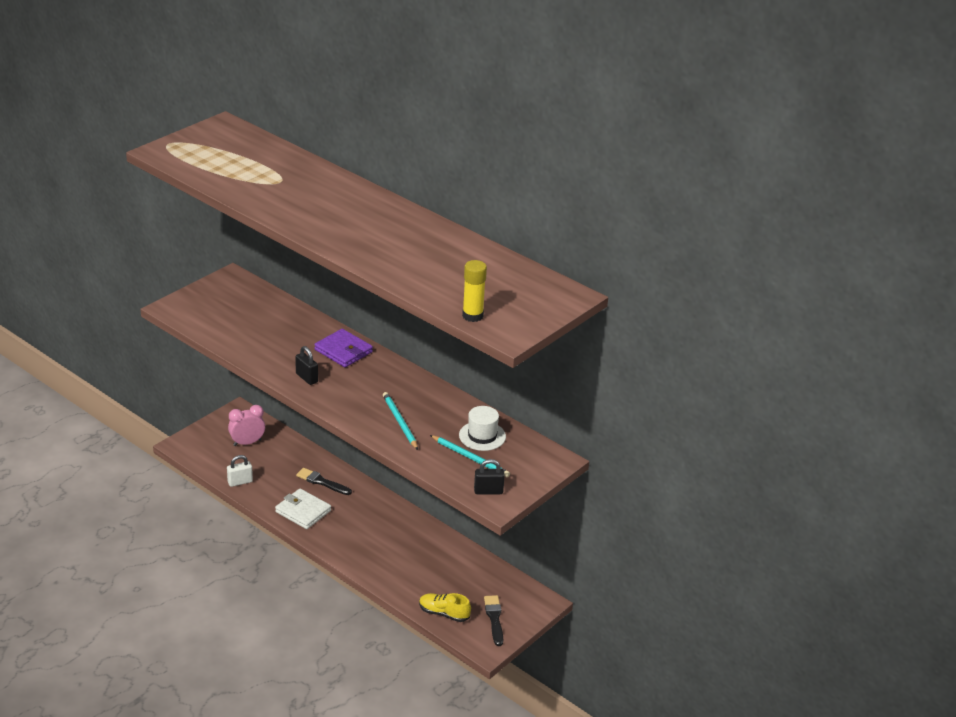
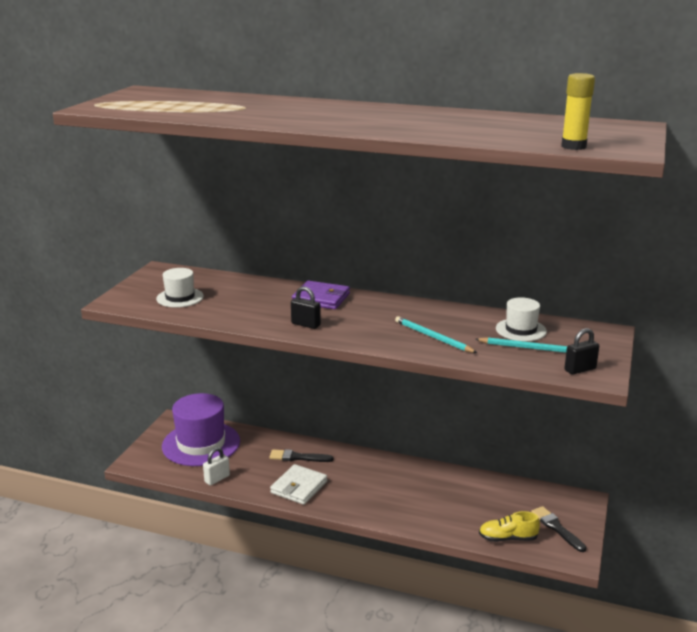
camera: 20 degrees left, 10 degrees down
(226, 317) = (180, 297): none -> white hat
(247, 443) = (201, 444): pink clock -> purple hat
(303, 511) = (299, 487): white wallet -> white wallet turned 75 degrees counterclockwise

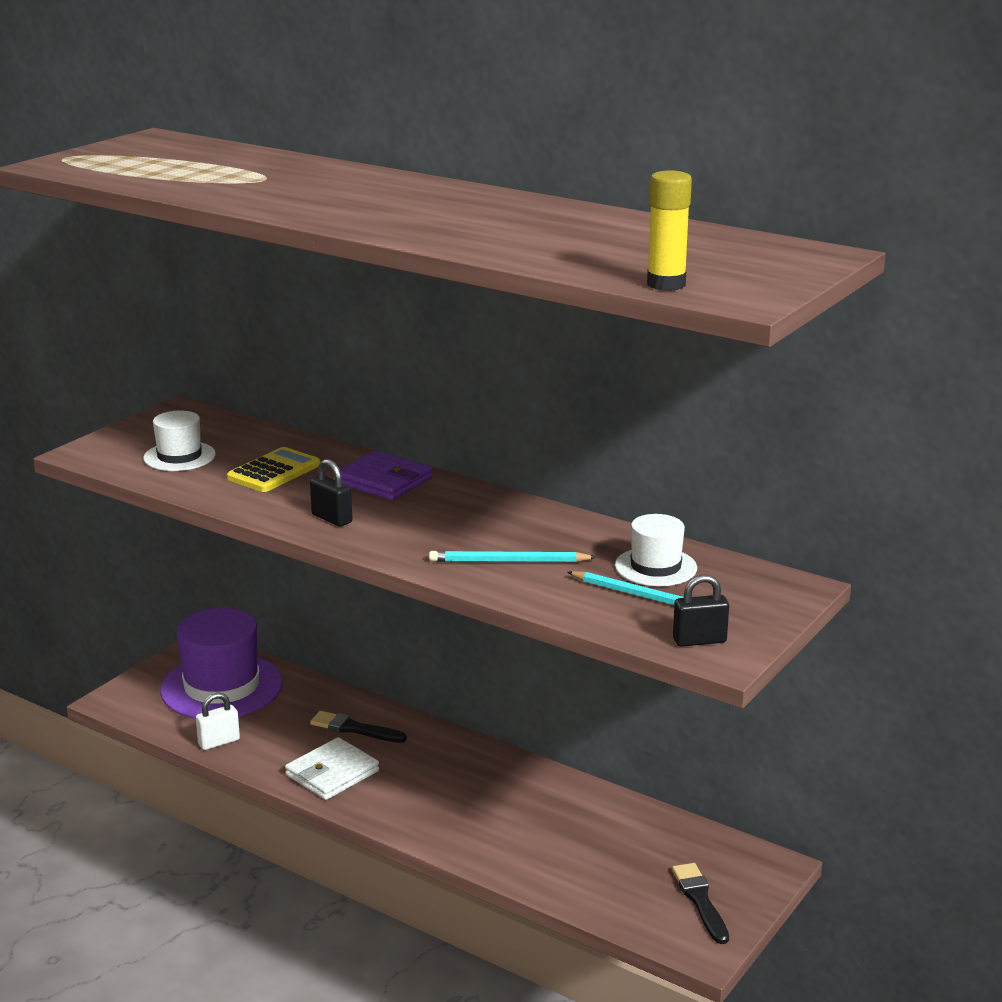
camera: 15 degrees right, 0 degrees up
(248, 300) = (274, 471): none -> yellow calculator
(433, 337) = (508, 561): turquoise pencil -> turquoise pencil turned 60 degrees counterclockwise
(507, 538) = (611, 902): yellow shoe -> none

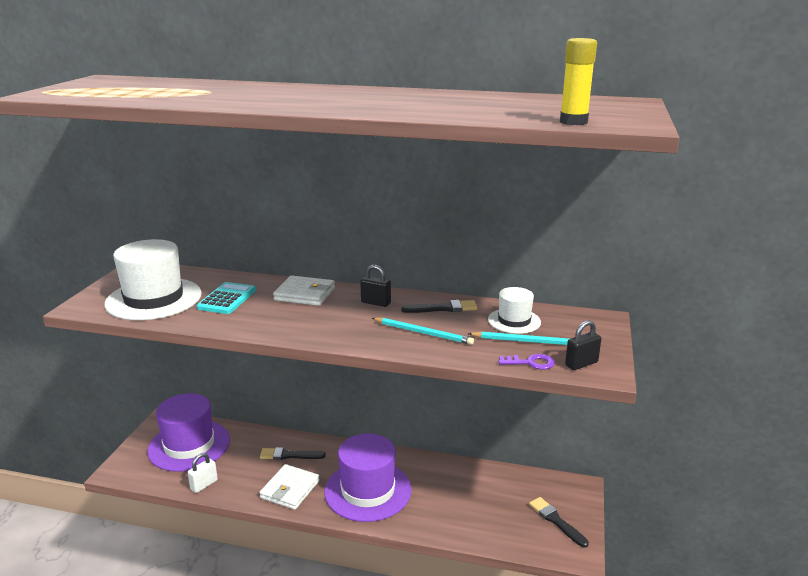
camera: 20 degrees left, 0 degrees up
(179, 456) = (154, 299): white hat -> white hat, size x1.86
(274, 471) = (227, 299): yellow calculator -> turquoise calculator
(332, 518) = (287, 324): black padlock -> black padlock (376, 303)
(384, 481) = (305, 294): purple wallet -> white wallet
(441, 799) = (368, 490): none -> purple hat
(508, 561) = (423, 333): turquoise pencil -> turquoise pencil turned 135 degrees counterclockwise
(565, 532) = (443, 308): none -> black brush
(627, 626) = (531, 363): none -> purple key

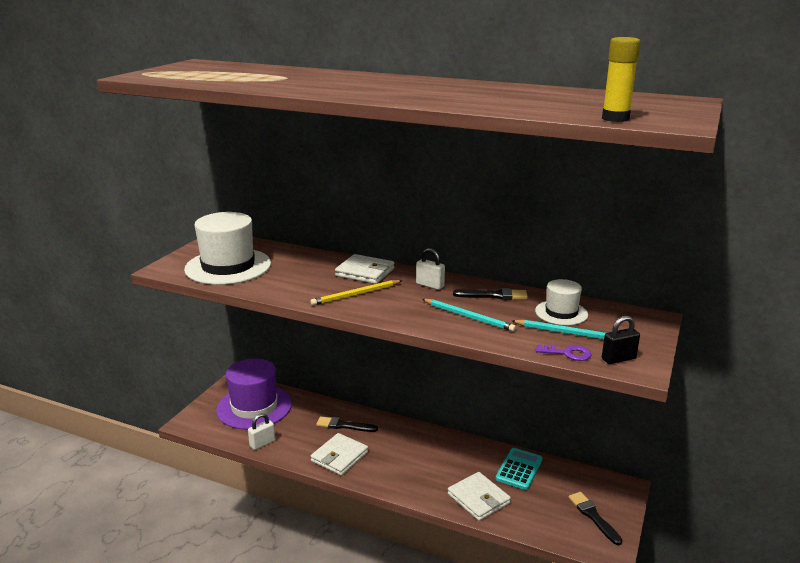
camera: 10 degrees right, 0 degrees up
(227, 299) = (293, 271): turquoise calculator -> turquoise calculator (519, 469)
(300, 319) = (355, 294): none -> yellow pencil
(368, 490) = (412, 466): purple hat -> none
(376, 303) = (430, 285): black padlock -> white padlock
(441, 517) = (478, 499): none -> white wallet

